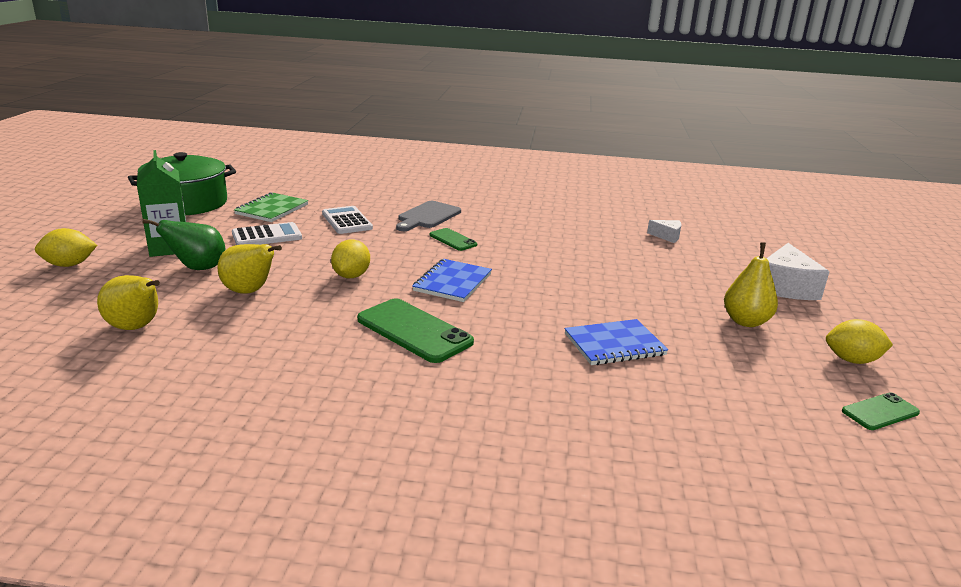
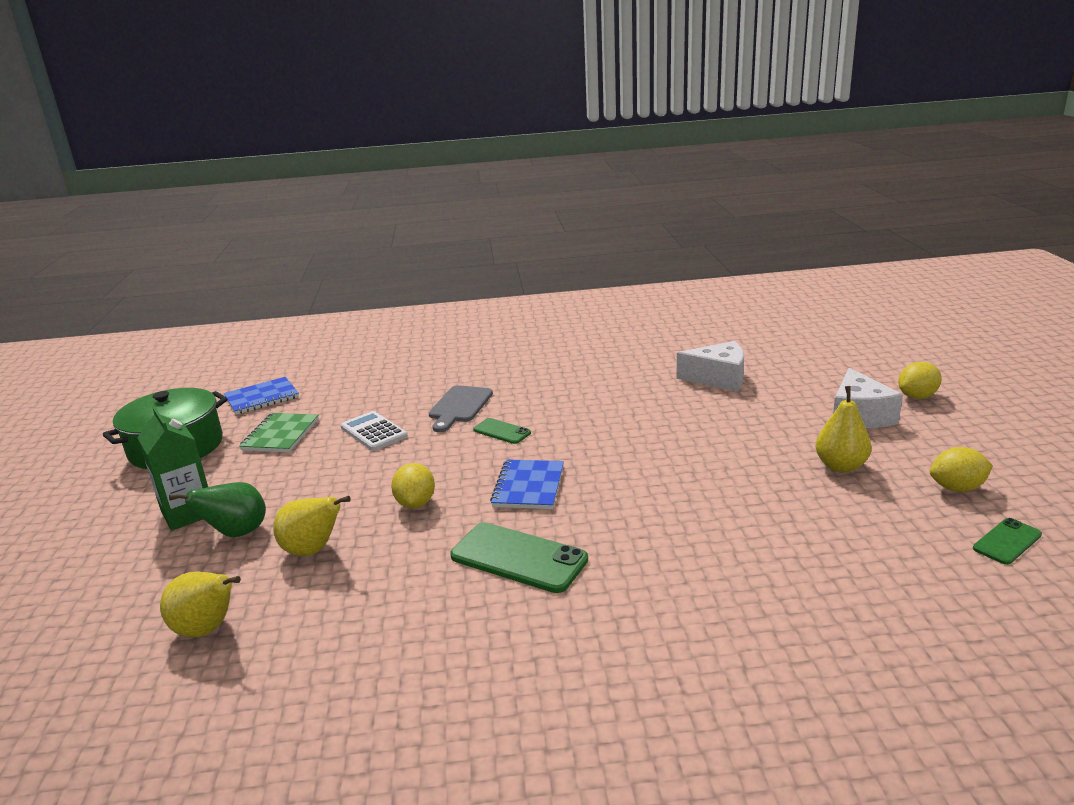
camera: 10 degrees left, 0 degrees up
(69, 265) = (80, 564): yellow lemon -> yellow lemon (917, 396)
(267, 236) = (293, 472): white calculator -> none
(614, 344) = (729, 525): blue notebook -> blue notebook (262, 398)
(667, 236) = (718, 378): white cheese -> white cheese, size x1.92

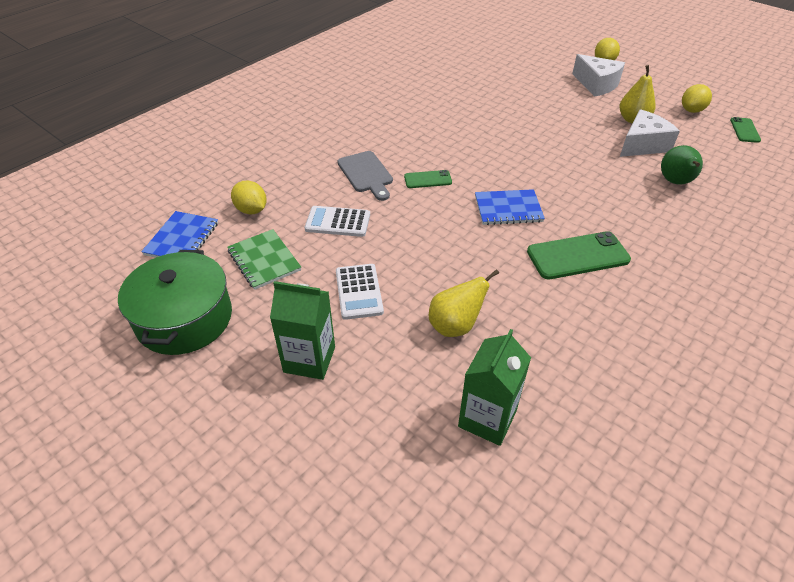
camera: 45 degrees left, 20 degrees up
(208, 629) = (487, 418): yellow pear -> green carton
(236, 533) = (379, 349): green pear -> green pear (676, 182)
(297, 487) = (359, 292): none -> white calculator
(415, 503) = (462, 257): yellow lemon -> yellow lemon (251, 210)
(528, 486) = (508, 209): blue notebook -> blue notebook turned 60 degrees counterclockwise
(718, 378) = (494, 87): white cheese -> white cheese (642, 145)

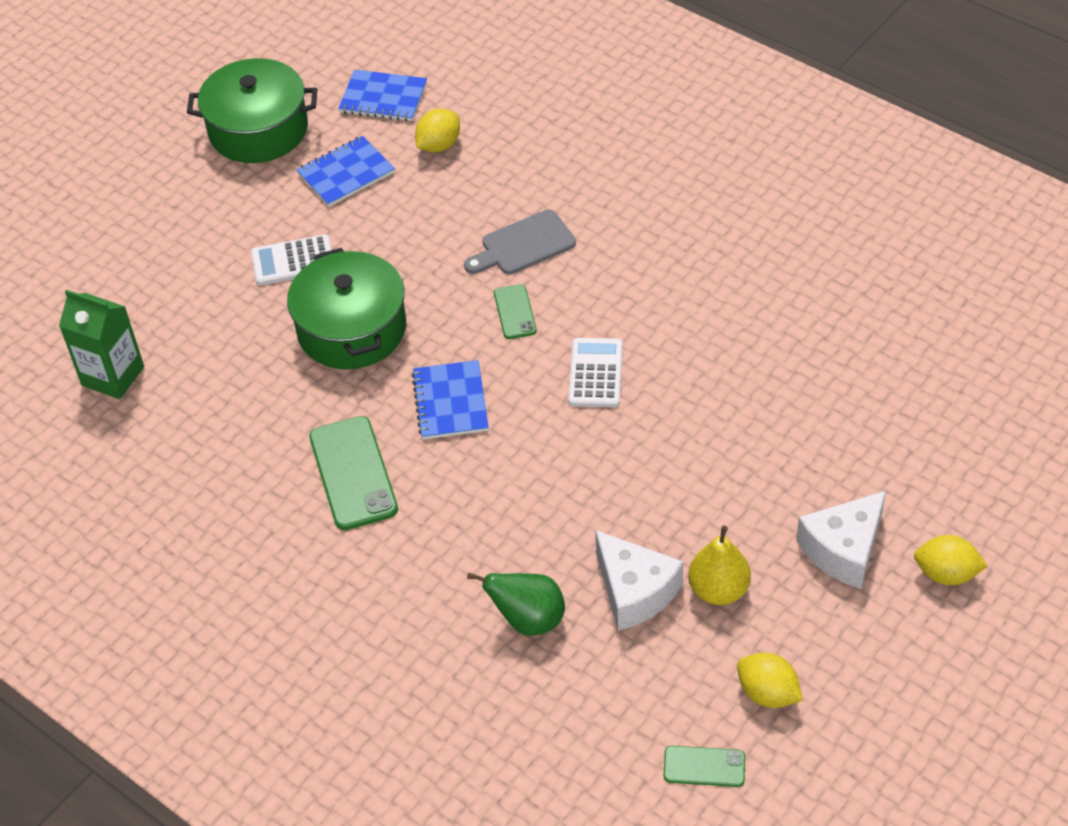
camera: 90 degrees right, 5 degrees up
(264, 260) = (346, 173): green notebook -> blue notebook
(309, 359) = (197, 233): green carton -> none
(338, 222) = (417, 228): white calculator -> white calculator (595, 373)
(437, 257) = (352, 329): none -> green pot
(455, 326) = (236, 348): yellow pear -> none

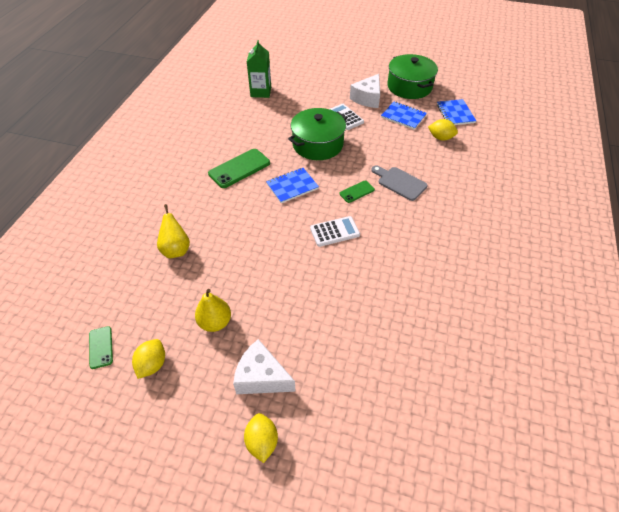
camera: 65 degrees right, 0 degrees up
(528, 620) = (176, 250): green pear -> yellow pear
(634, 591) = (204, 286): white cheese -> white cheese (367, 98)

